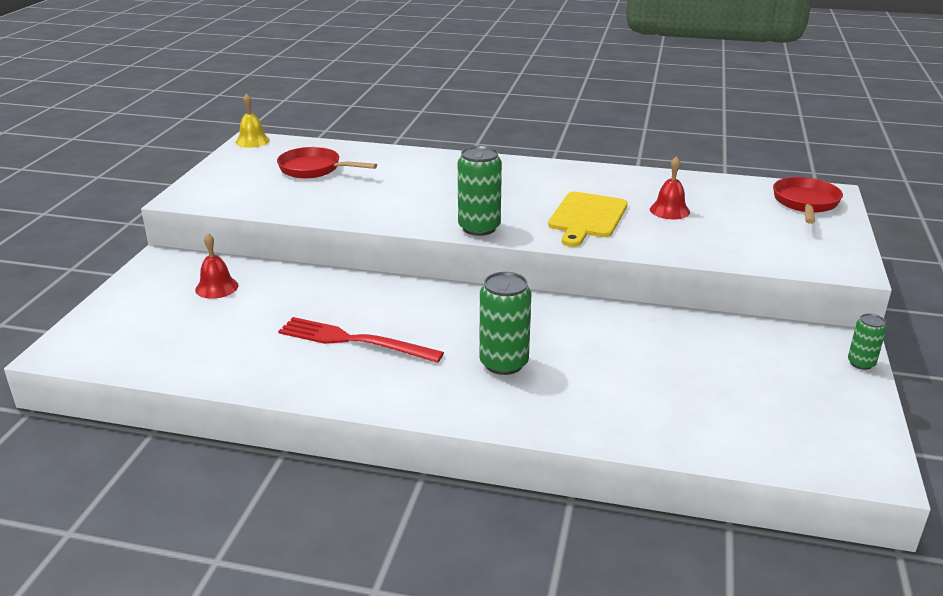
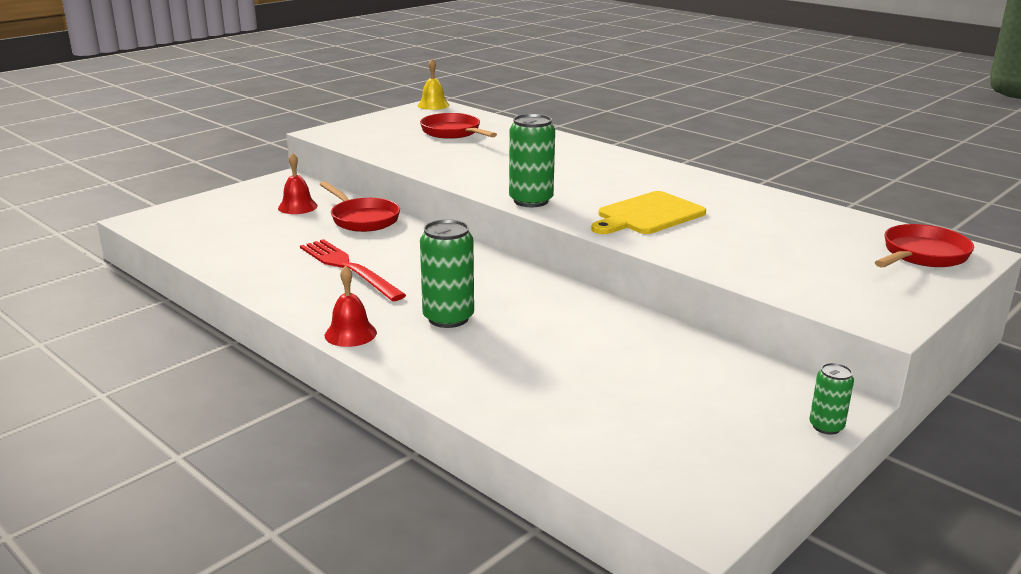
camera: 30 degrees right, 5 degrees down
(300, 283) = (362, 219): none -> red pan
(669, 210) = (746, 228): red bell -> red bell (350, 334)

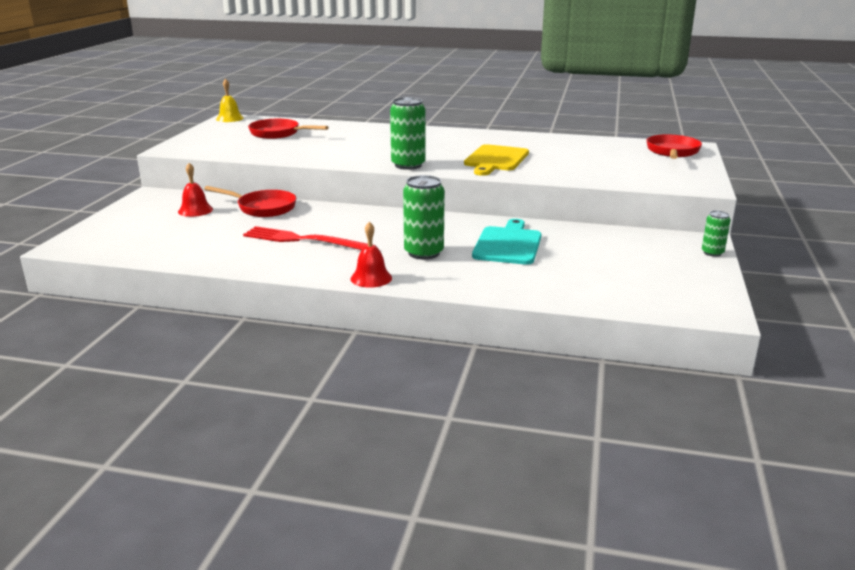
camera: 30 degrees left, 0 degrees up
(560, 334) = (508, 244): none -> turquoise cutting board

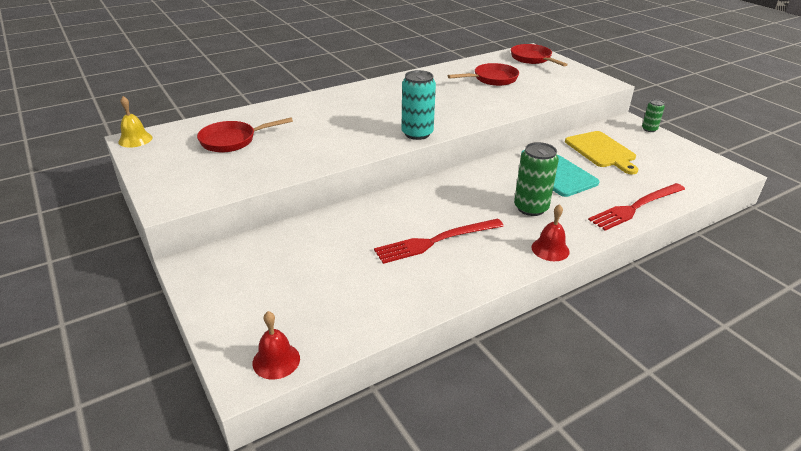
camera: 45 degrees left, 10 degrees up
(195, 210) = (279, 259): red bell -> red bell (276, 360)
(263, 208) = (332, 226): red pan -> red pan (492, 79)
(408, 165) = (417, 133): green can -> turquoise can
(495, 159) = (458, 104): yellow cutting board -> yellow cutting board (601, 151)
(521, 289) = (636, 207): none -> red fork

